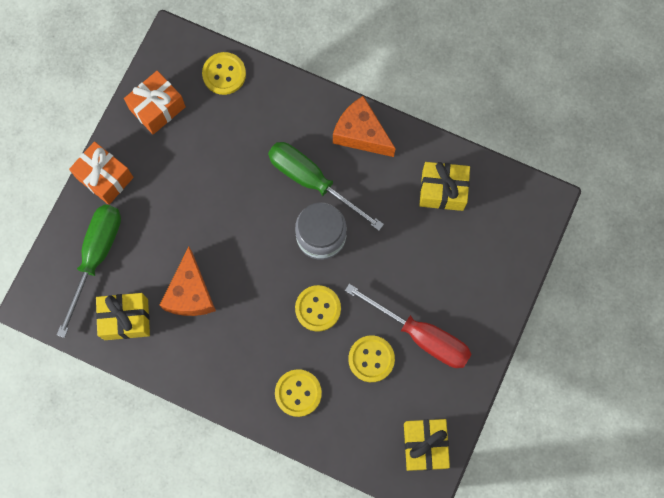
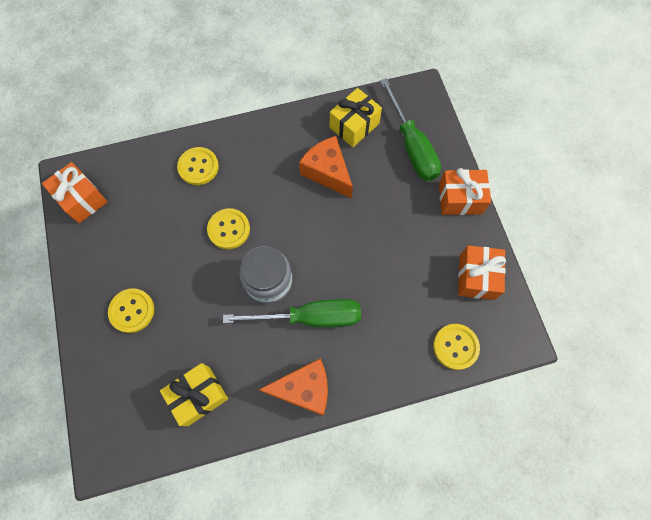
camera: 140 degrees right, 5 degrees down
(371, 359) = (162, 225): yellow button -> yellow button (132, 311)
(421, 335) = (136, 269): red screwdriver -> none
(424, 445) = (82, 199): yellow gift -> orange gift

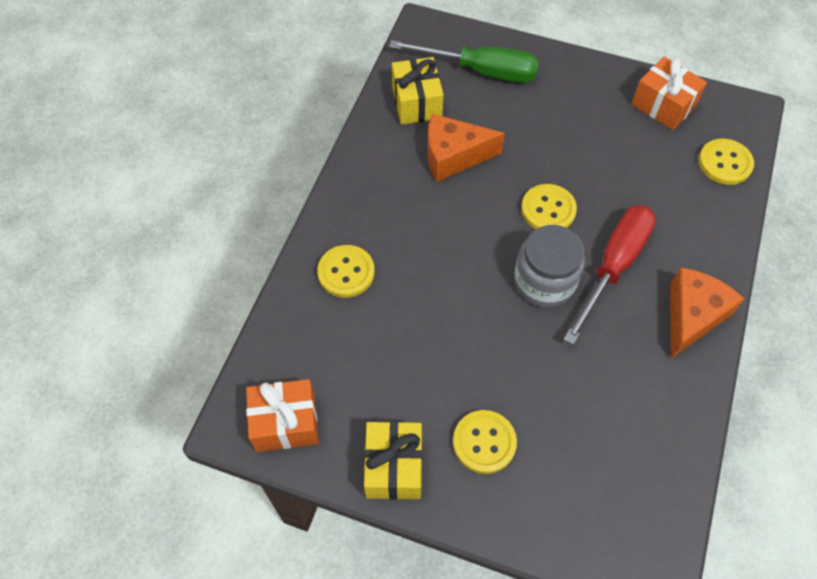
camera: 55 degrees left, 10 degrees down
(198, 395) = (638, 424): yellow gift -> yellow gift (393, 467)
(229, 229) = (452, 285): yellow button -> yellow button (548, 209)
(310, 317) = (613, 266): green screwdriver -> red screwdriver
(460, 199) = (570, 69): orange gift -> none

